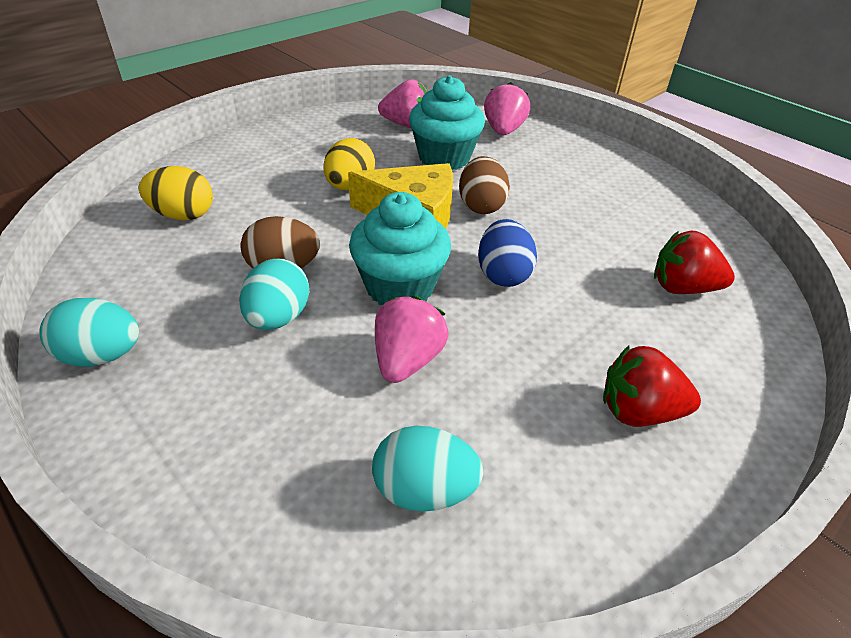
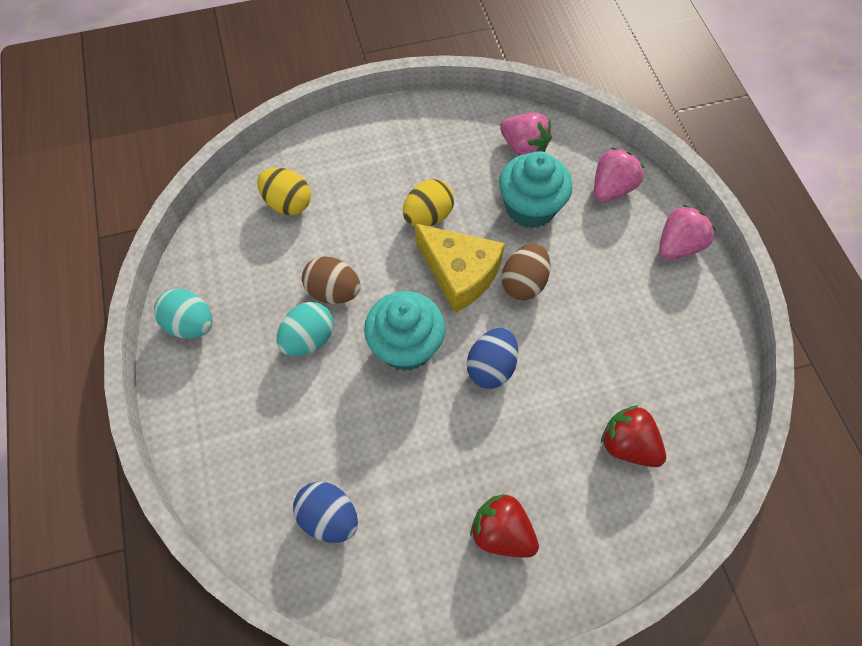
camera: 30 degrees right, 20 degrees up
(407, 360) = (373, 416): pink strawberry -> pink strawberry (678, 246)
(424, 490) = (329, 517): turquoise egg -> blue egg

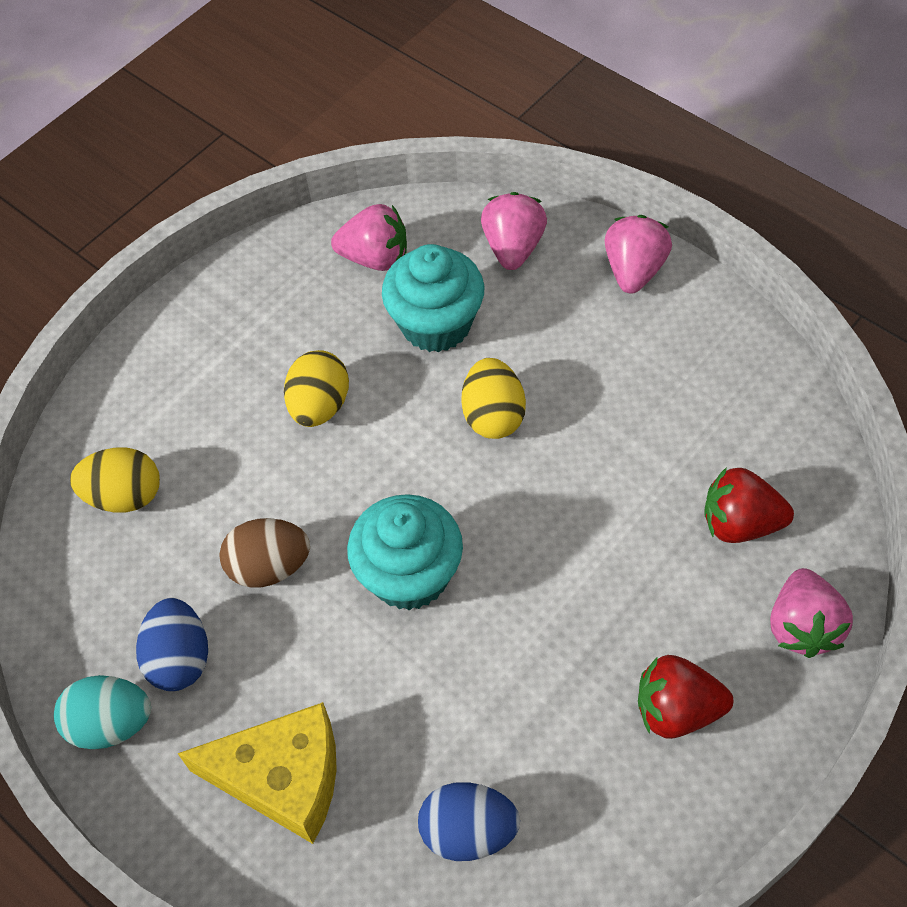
camera: 30 degrees left, 5 degrees down
(308, 339) = (282, 643): turquoise egg -> none
(459, 273) = (409, 450): yellow cheese -> yellow cheese (283, 778)
(491, 367) = (528, 535): blue egg -> blue egg (180, 658)
(524, 283) = (493, 416): brown egg -> yellow egg
(619, 536) = (802, 626): none -> pink strawberry

